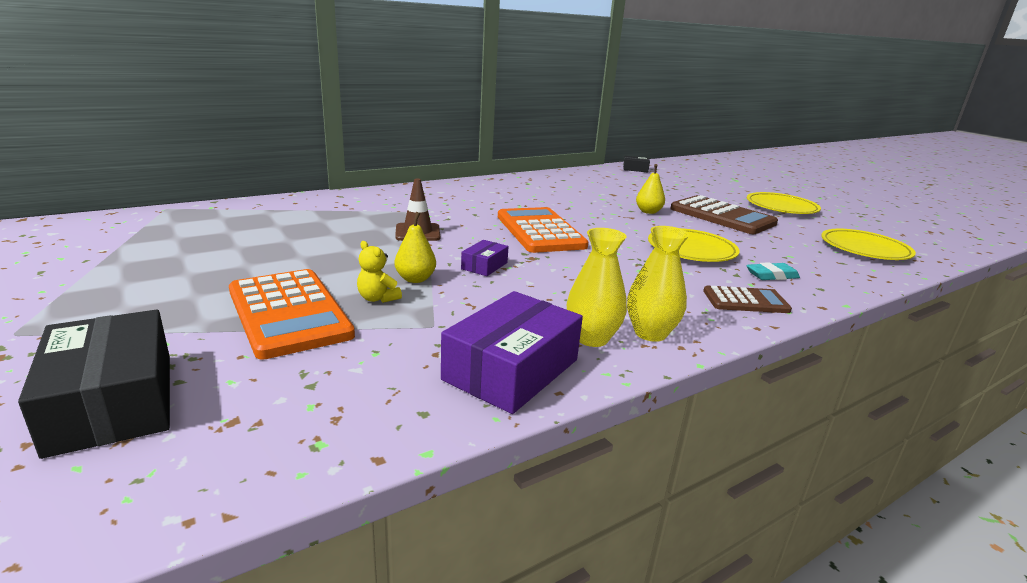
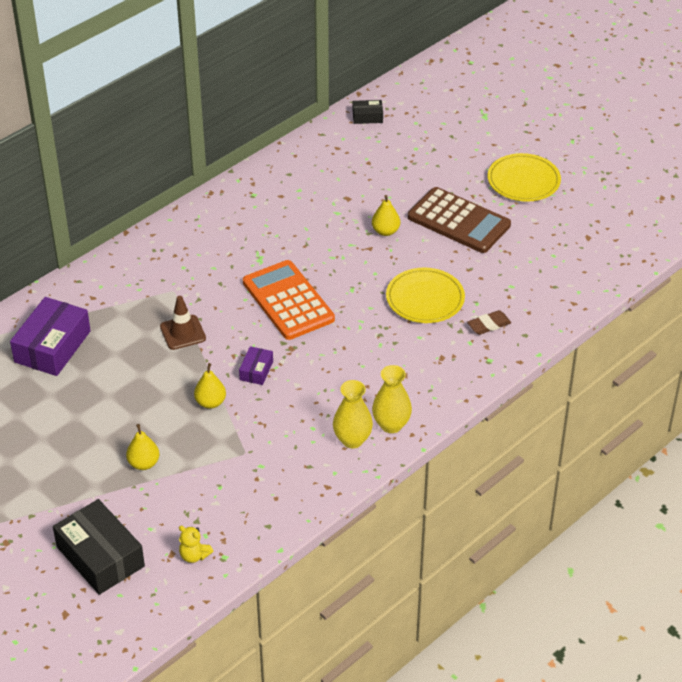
camera: 10 degrees left, 20 degrees up
(288, 313) = (144, 463): orange calculator -> yellow pear
(377, 298) = (194, 433): yellow teddy bear -> yellow teddy bear (194, 555)
(511, 370) = (307, 481): purple box -> purple box (52, 346)
(745, 301) = (462, 368): brown calculator -> none
(771, 275) = (489, 325): turquoise eraser -> brown eraser
(865, 249) = (583, 255): yellow plate -> none

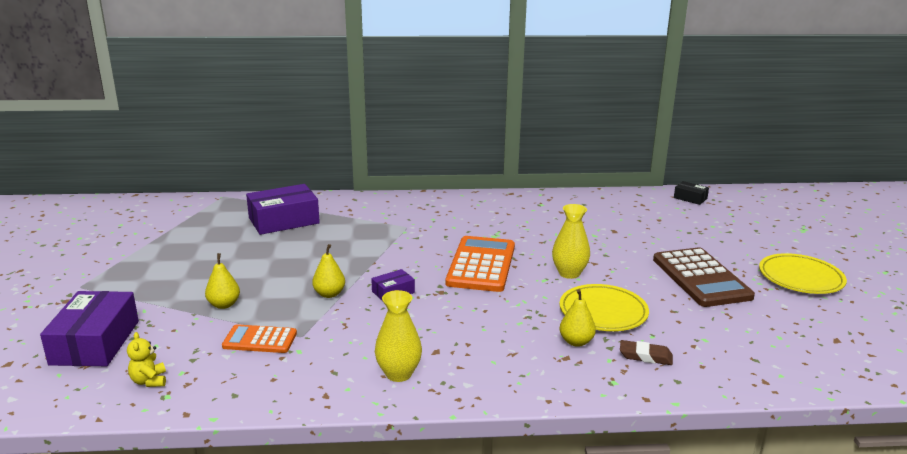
camera: 40 degrees right, 20 degrees down
(100, 556) = (95, 342): black box -> purple box
(182, 332) = (376, 249): brown traffic cone -> none
(220, 475) = (260, 340): none -> orange calculator
(385, 231) = (622, 259): yellow pear -> yellow pear (576, 342)
(391, 425) = (449, 381): yellow vase -> yellow vase (569, 273)

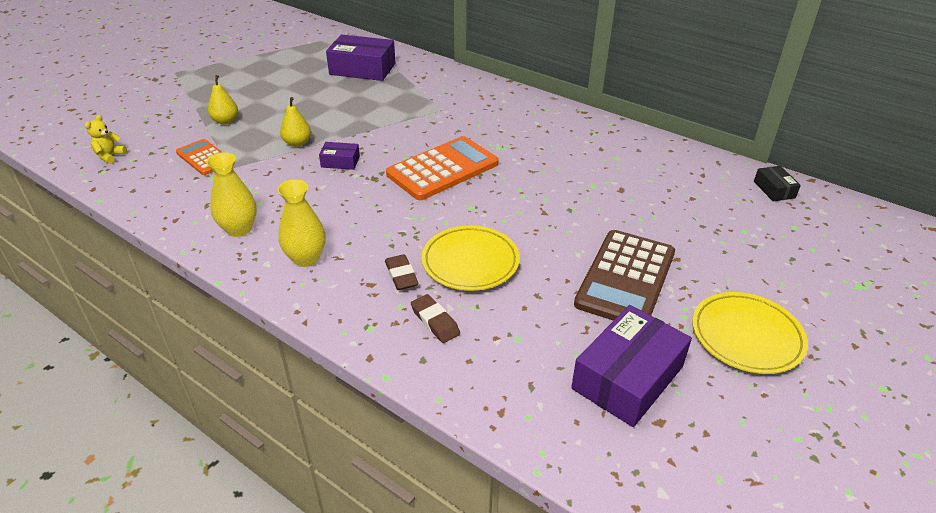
camera: 40 degrees right, 15 degrees up
(95, 342) = (125, 115): purple box -> purple box (627, 377)
(569, 273) = (503, 211): yellow vase -> yellow vase (306, 258)
(576, 342) = (401, 275): yellow pear -> brown eraser

